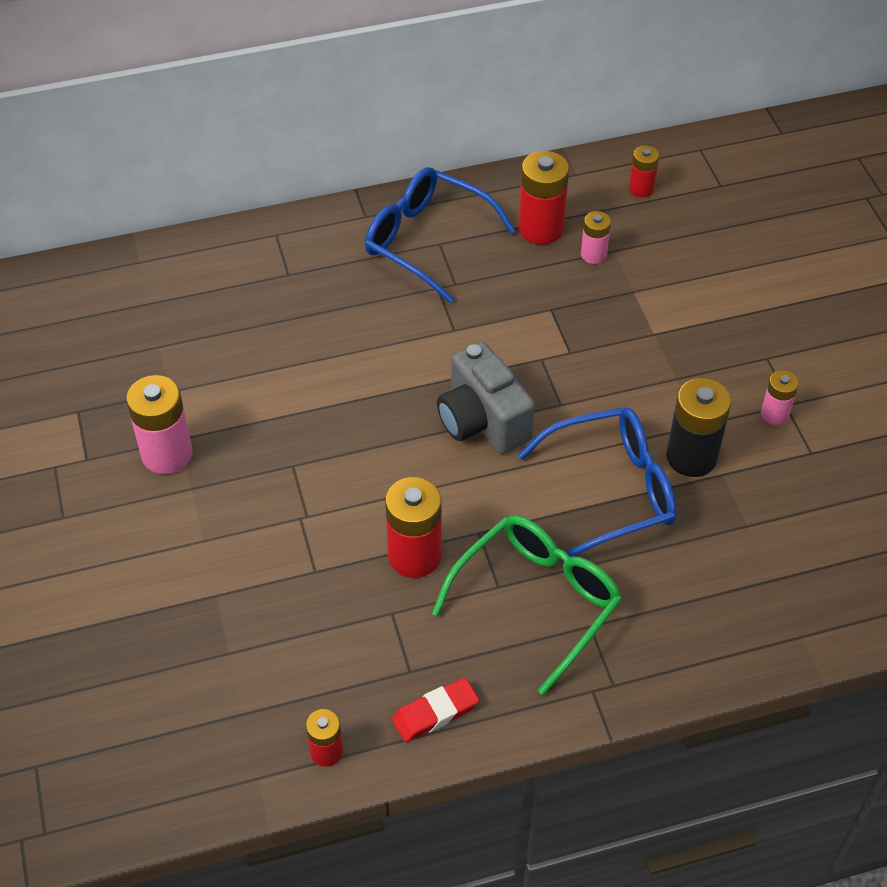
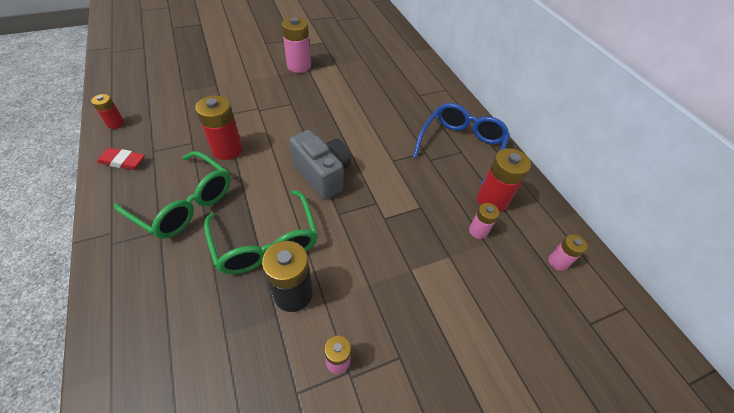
camera: 80 degrees right, 0 degrees up
(435, 713) = (122, 161): red eraser -> red eraser turned 45 degrees counterclockwise
(482, 421) = (322, 175): grey camera -> grey camera turned 90 degrees clockwise
(612, 490) = (266, 243): blue glasses -> green glasses
(641, 189) = (558, 262): red battery -> pink battery

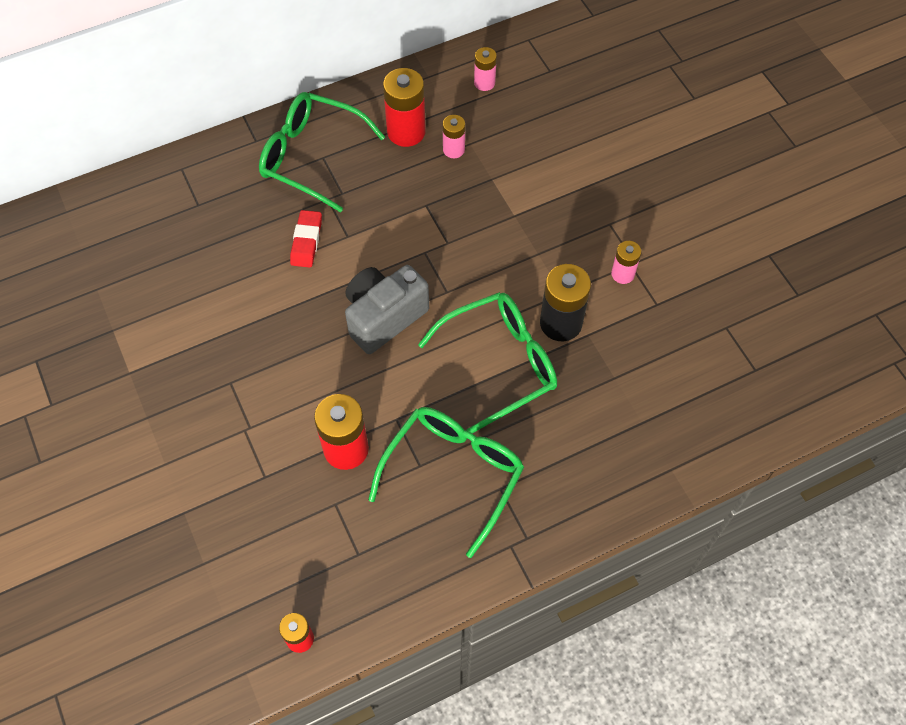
camera: 90 degrees left, 10 degrees up
(122, 161) = (385, 588): red eraser -> red eraser (306, 241)
(299, 66) = (120, 389): pink battery -> none
(461, 145) = (311, 156): blue glasses -> green glasses

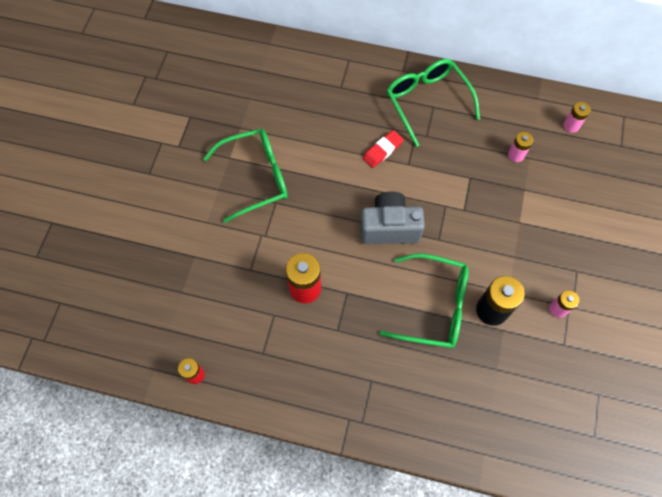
camera: 40 degrees right, 5 degrees up
(406, 132) = (495, 124): red battery -> none
(454, 473) = (352, 350): green glasses -> green glasses (256, 177)

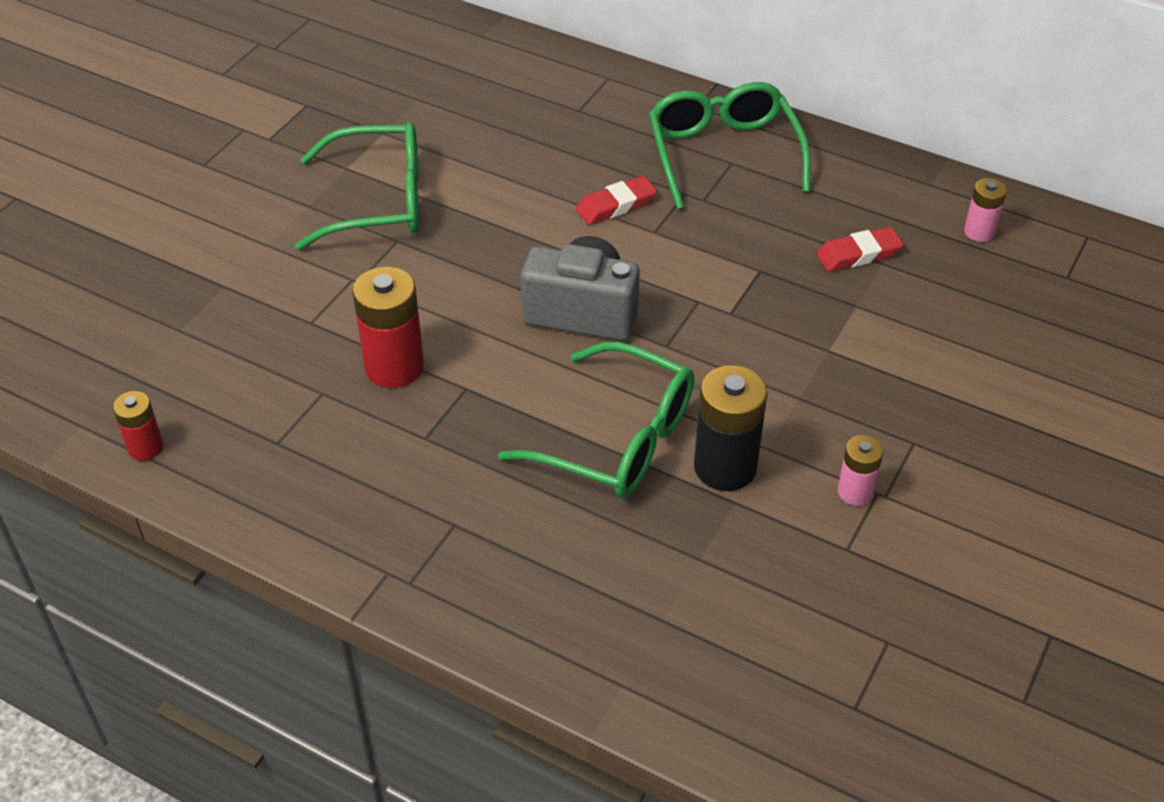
camera: 15 degrees right, 20 degrees down
(516, 155) = (858, 254): pink battery -> red eraser

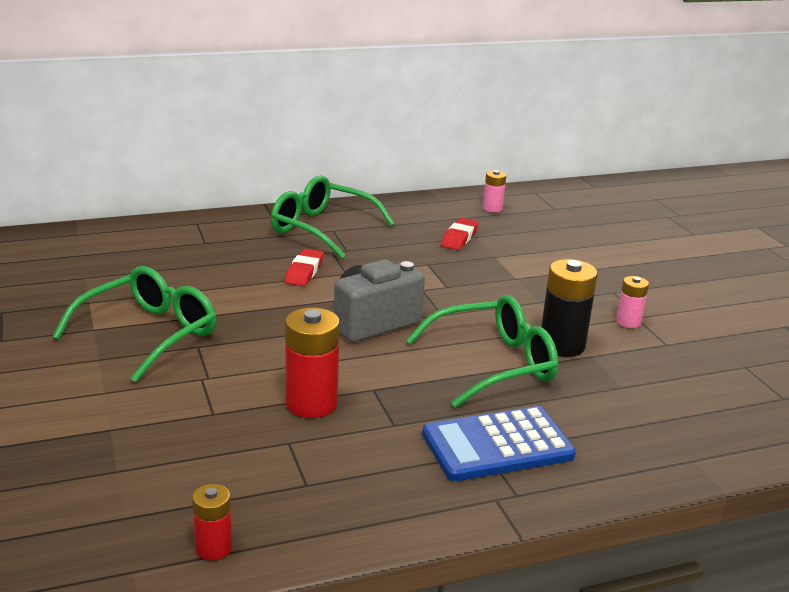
camera: 50 degrees left, 20 degrees down
(474, 525) = (497, 445): none -> blue calculator

